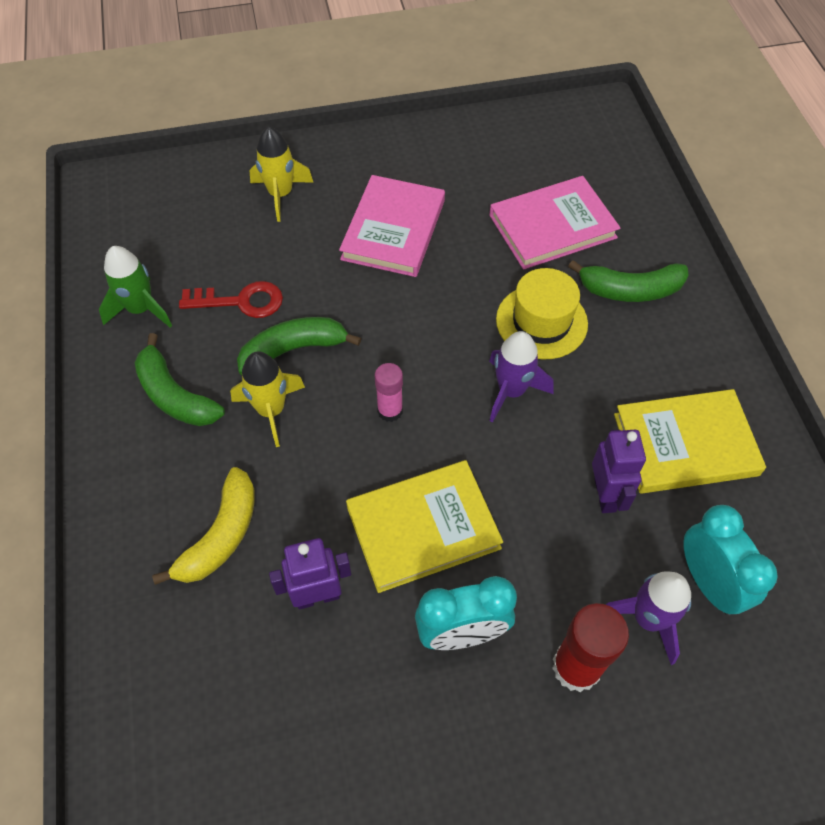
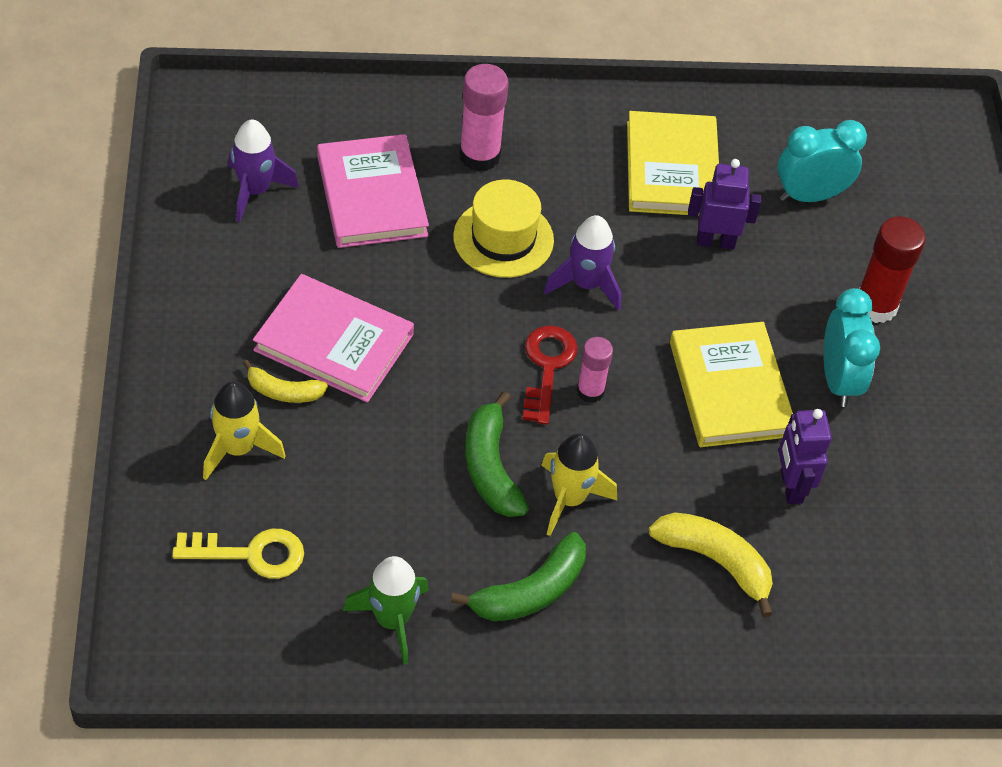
camera: 85 degrees left, 5 degrees down
(191, 218) = (250, 554): none -> yellow key
(241, 301) = (406, 511): red key -> red key (547, 367)
(338, 209) = (283, 392): none -> yellow banana
(630, 290) = (479, 156): green banana -> pink glue stick
(648, 618) = (838, 245): purple rocket -> purple rocket (255, 190)

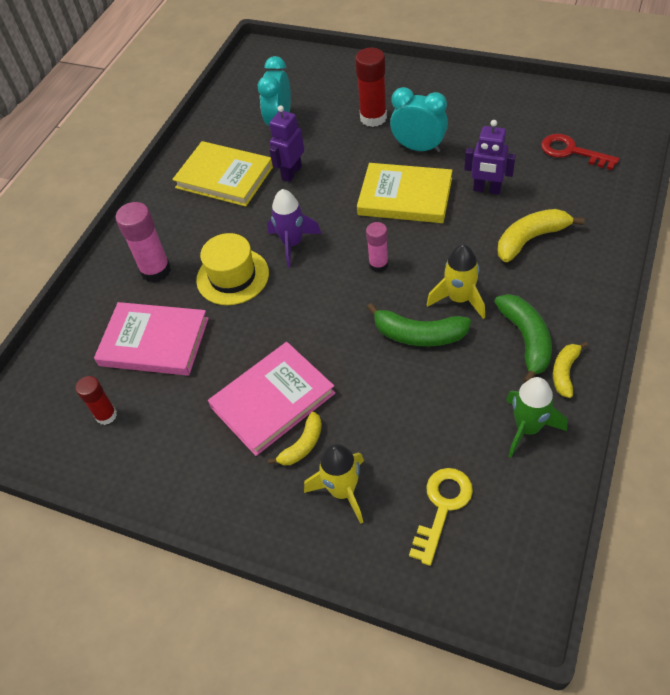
camera: 55 degrees left, 0 degrees up
(255, 190) = (106, 415): purple rocket -> red glue stick
(494, 646) = (564, 372): none -> yellow banana
(547, 367) = (349, 282): red key -> red key (571, 152)

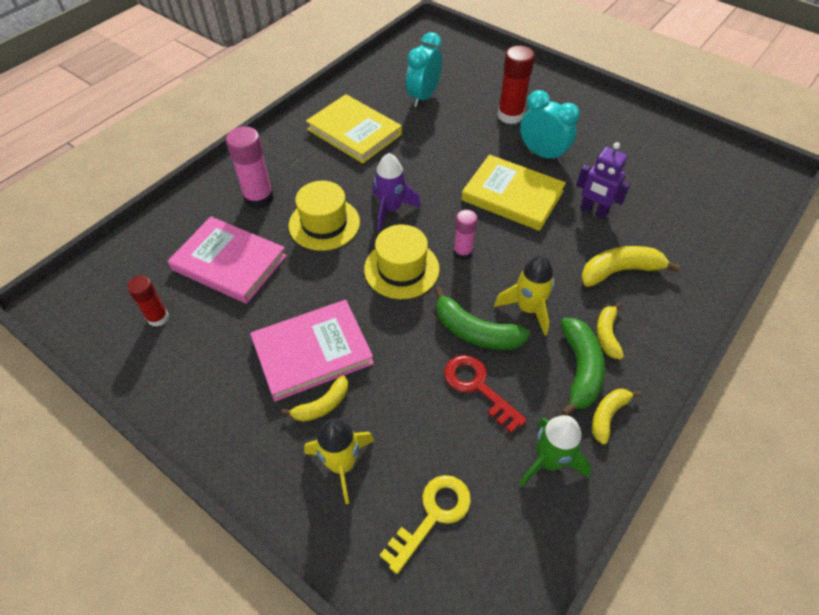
camera: 10 degrees right, 0 degrees up
(291, 173) = (416, 144): purple robot -> none
(326, 298) = (401, 269): none -> yellow hat
(539, 301) = (607, 334): none -> yellow banana
(571, 152) = (690, 198): red key -> red key (477, 387)

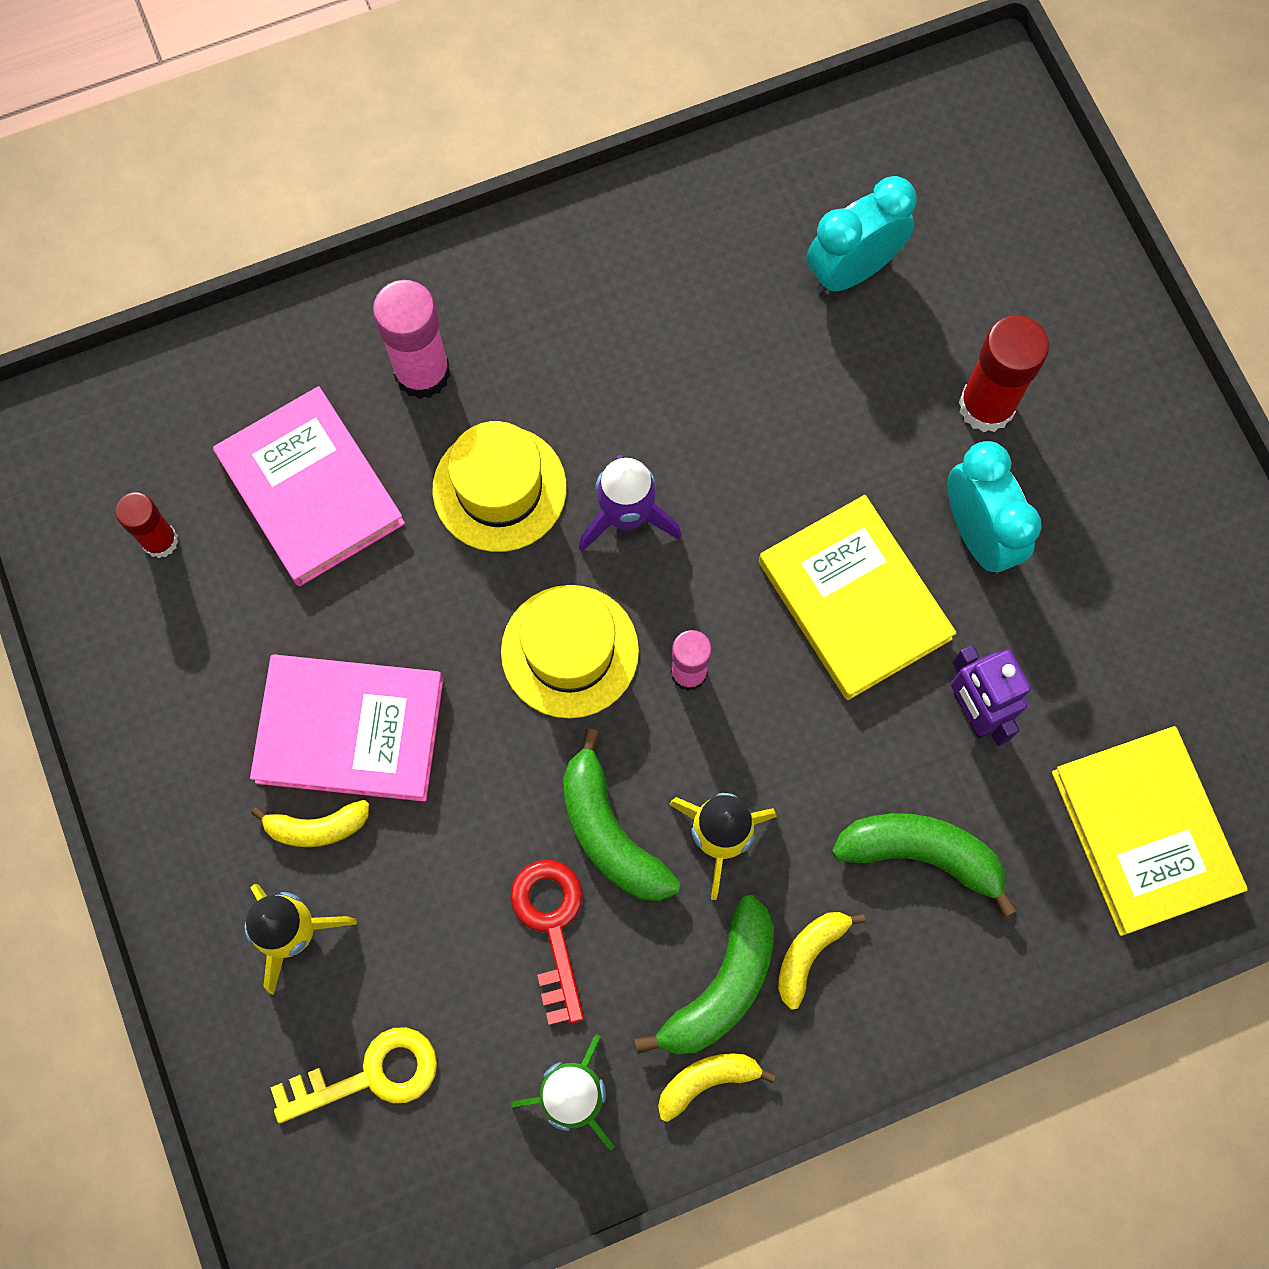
camera: 30 degrees right, 20 degrees up
(354, 132) = (669, 297): yellow book -> yellow book (1144, 832)
(619, 271) = (921, 854): yellow banana -> green banana

